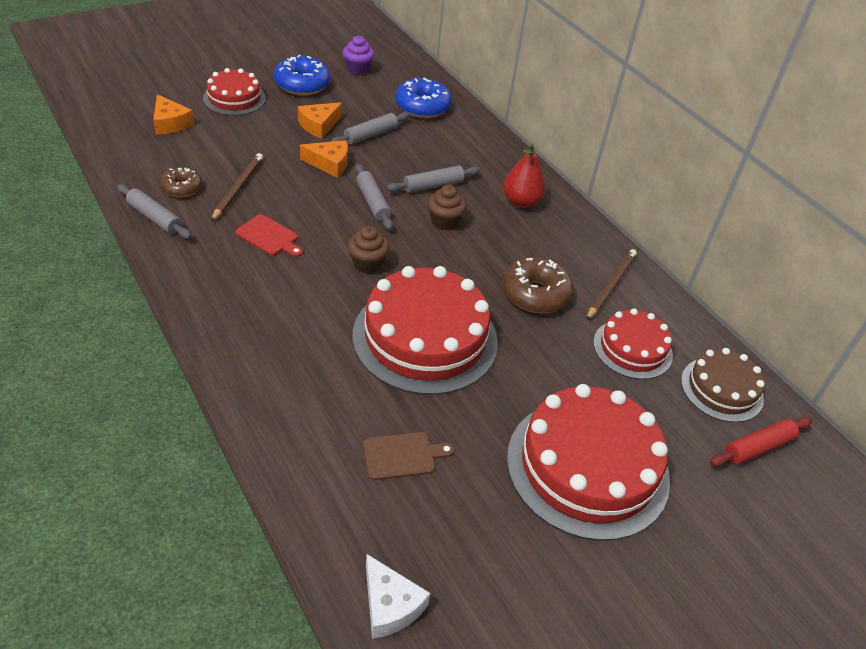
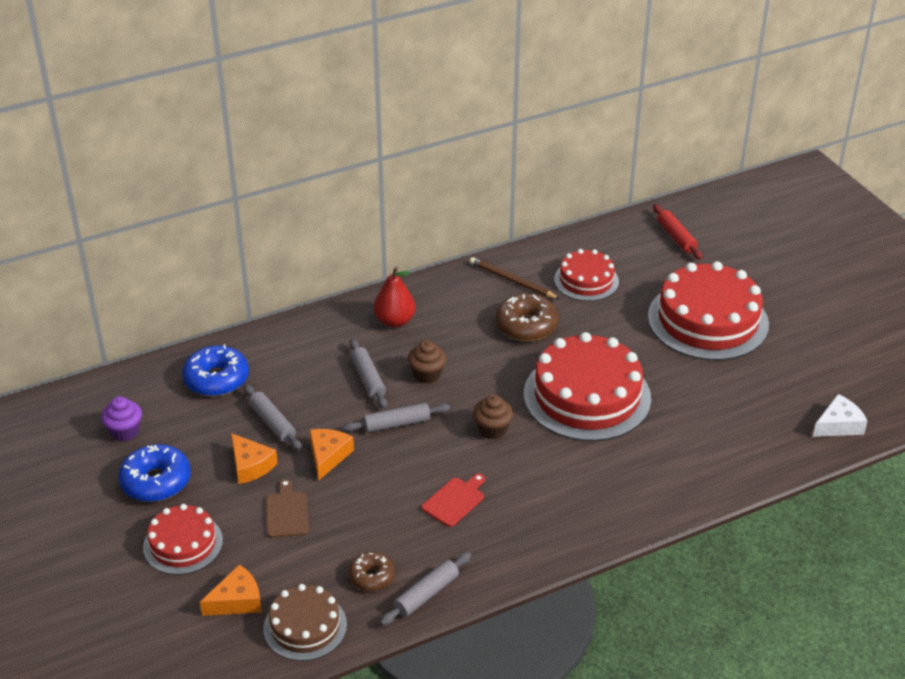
camera: 80 degrees left, 5 degrees down
(238, 188) = (372, 529): brown pencil -> none
(402, 456) = (714, 414): brown cutting board -> brown cutting board (287, 512)
(722, 389) = (623, 243): brown cake -> brown cake (305, 626)

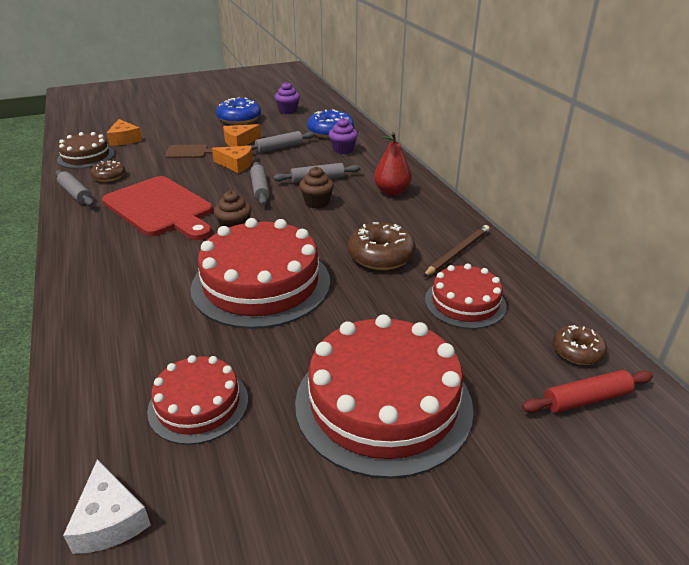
camera: 95 degrees right, 5 degrees down
(183, 544) = (182, 126): red cake -> red cake (198, 404)
(280, 364) = (343, 150): none -> purple cupcake
(455, 500) = (160, 208): red cutting board -> red cutting board, size x2.20
(630, 234) = (577, 351): none -> brown donut

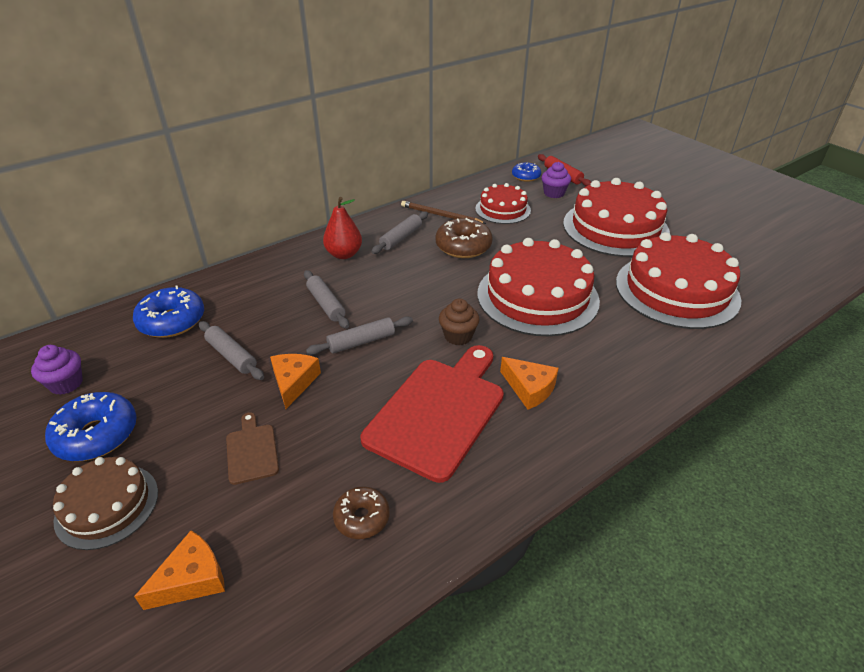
camera: 105 degrees left, 5 degrees up
(76, 194) = (432, 531): grey rolling pin -> grey rolling pin (401, 238)
(86, 157) = (285, 604): brown cake -> brown cake (107, 505)
(109, 520) = (771, 296): white cheese -> none
(198, 404) = (676, 290): red cake -> red cake, size x1.79
(240, 142) = (208, 403): orange cheese -> orange cheese (529, 388)
(317, 203) = (382, 294): brown cupcake -> none
(343, 150) = (237, 300): purple cupcake -> purple cupcake (554, 193)
(577, 351) = (526, 176): brown donut -> blue donut

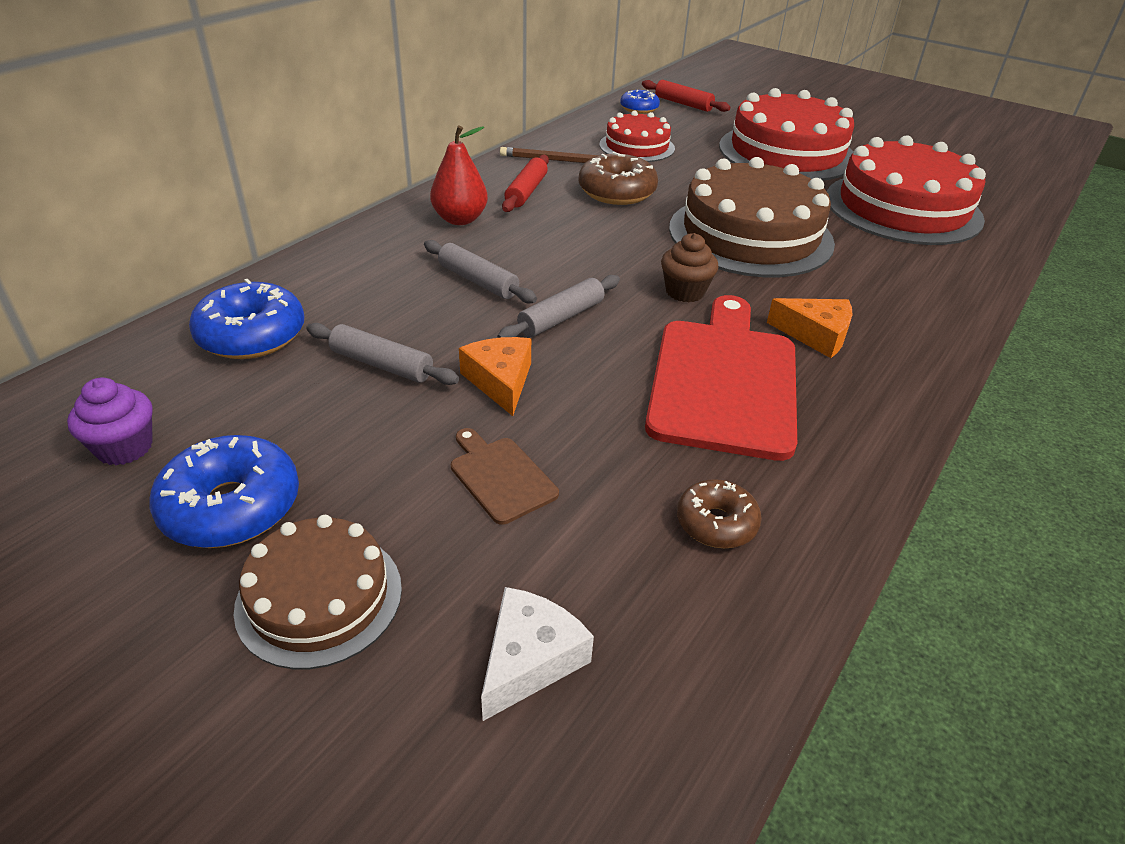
camera: 20 degrees left, 0 degrees up
(192, 579) = (529, 659): orange cheese -> white cheese
(401, 238) = (526, 191): grey rolling pin -> red rolling pin
(537, 296) = (750, 235): red cake -> brown cake
(554, 193) = (687, 123): purple cupcake -> none

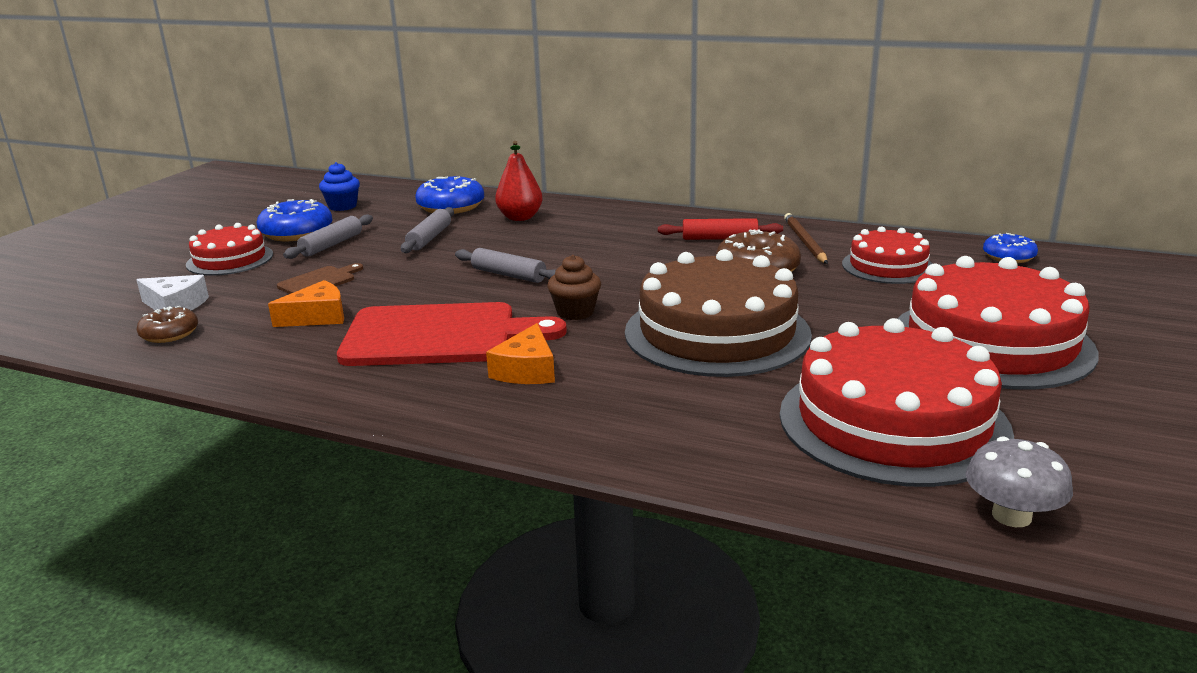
camera: 80 degrees right, 15 degrees down
(125, 447) = (342, 206): purple cupcake -> blue cupcake
(319, 597) = (230, 259): brown cake -> red cake
(460, 219) = (644, 226): red pear -> red pear (520, 218)
(478, 281) = (548, 245): grey rolling pin -> grey rolling pin (331, 245)
(500, 381) = (419, 268): orange cheese -> orange cheese (317, 317)
(683, 104) = (1069, 276): red rolling pin -> none
(716, 523) = (271, 343): brown donut -> brown donut (170, 334)
(1007, 205) = (1011, 515): none -> grey mushroom

